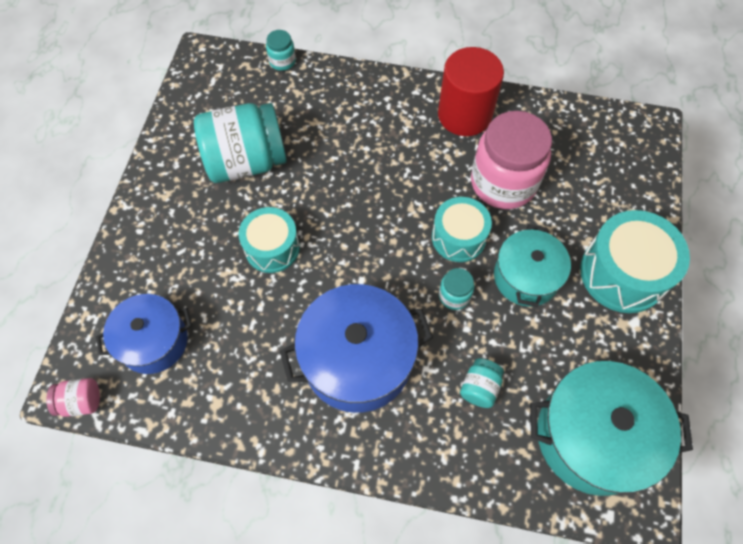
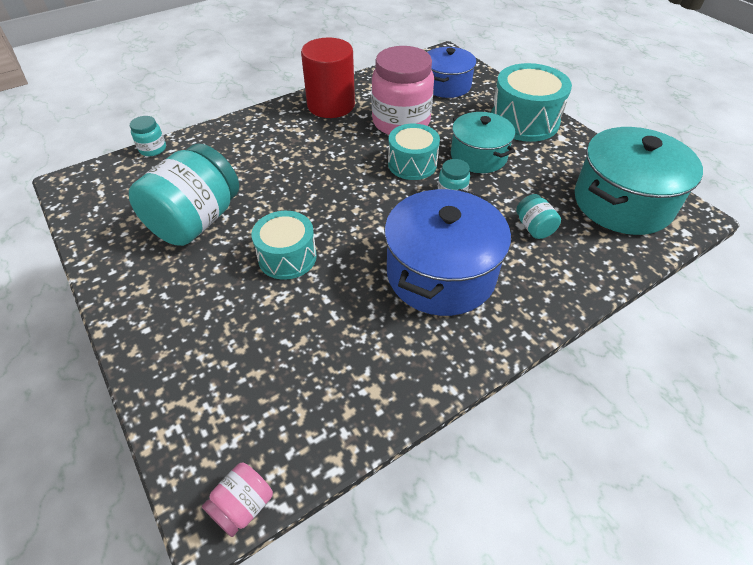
camera: 45 degrees left, 15 degrees down
(154, 341) = (260, 395): blue pot -> blue pot (446, 85)

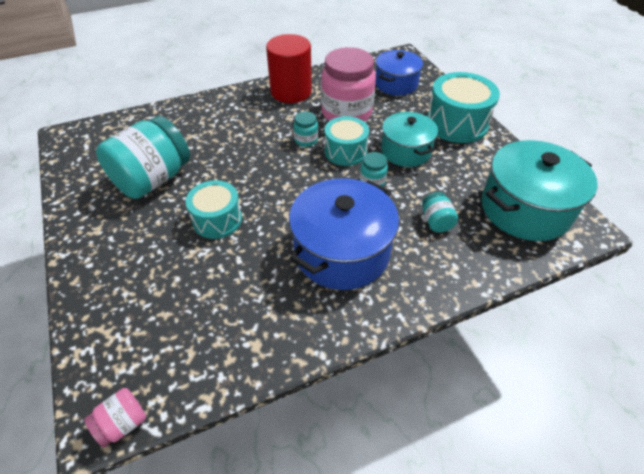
camera: 10 degrees right, 0 degrees up
(153, 149) = (136, 114): turquoise jar -> turquoise jar (306, 140)

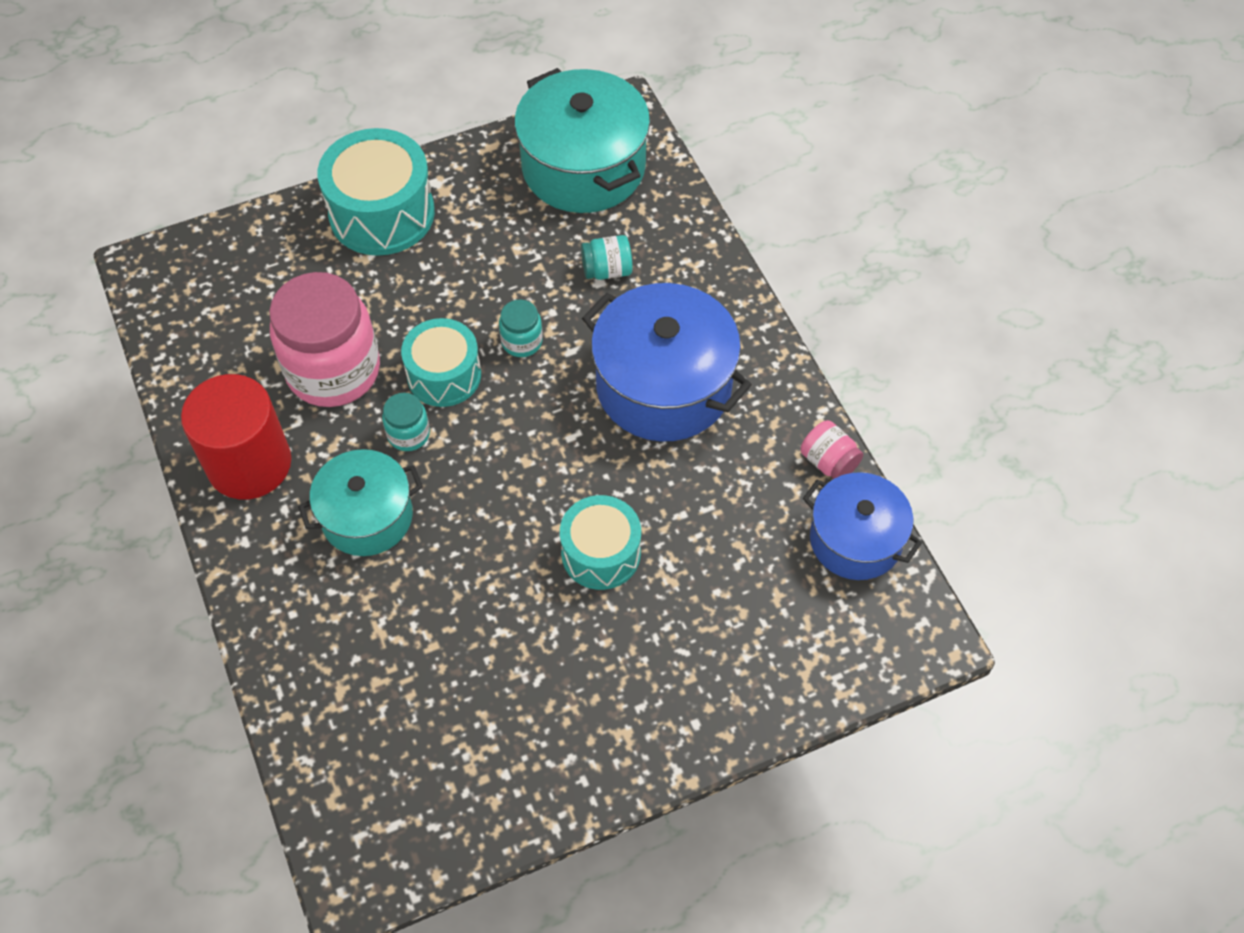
camera: 90 degrees left, 10 degrees up
(123, 423) = (926, 611): pink jar -> pink jar (828, 462)
(153, 179) = (501, 672): turquoise jar -> none
(396, 84) = (248, 287): blue pot -> blue pot (855, 540)
(406, 151) = (449, 291): turquoise pot -> turquoise pot (367, 516)

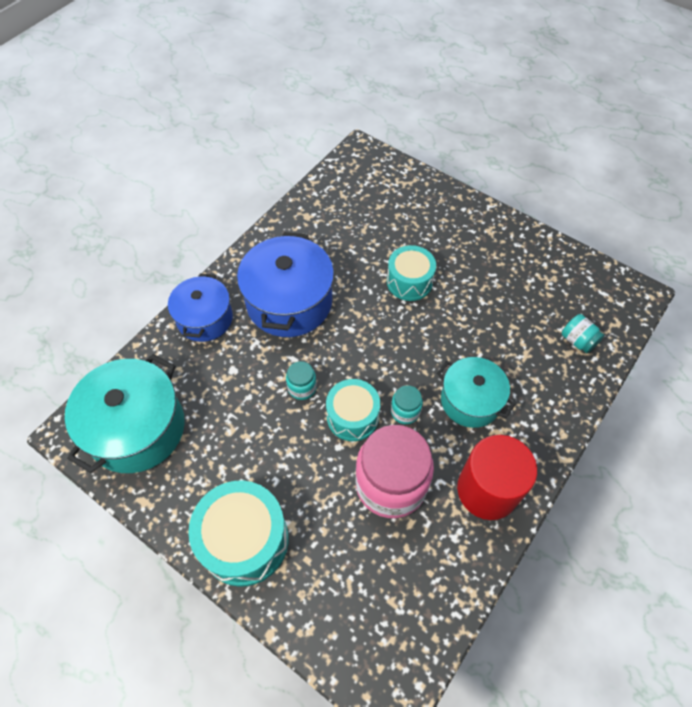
camera: 120 degrees left, 0 degrees up
(607, 270) = (221, 370): turquoise jar -> turquoise jar (578, 341)
(828, 462) = (292, 215): pink jar -> none
(855, 540) = (329, 190): blue pot -> blue pot (205, 318)

